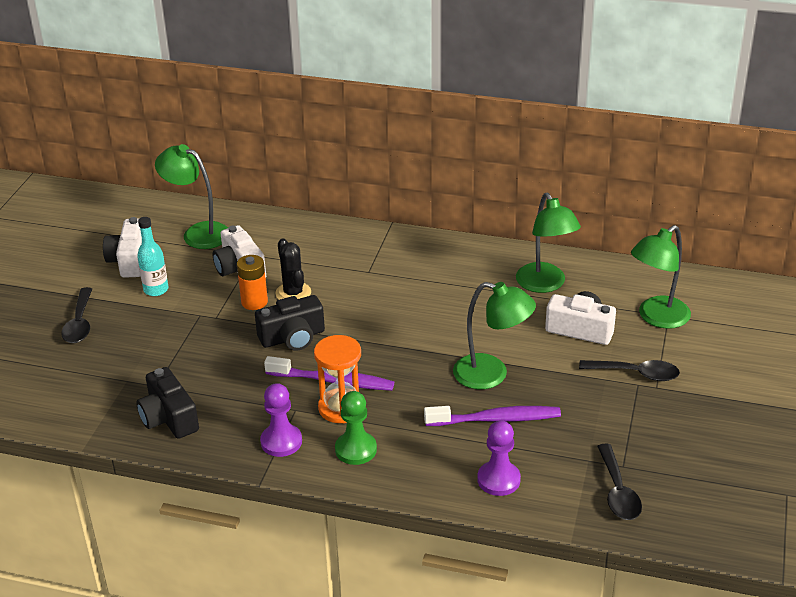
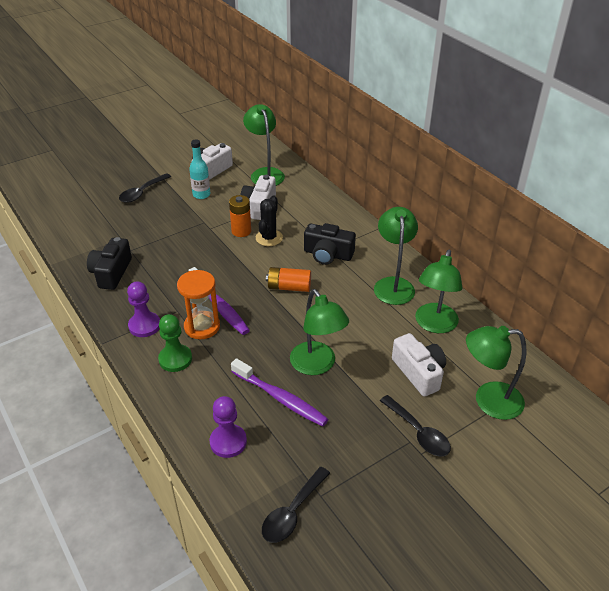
camera: 40 degrees right, 5 degrees up
(293, 337) = (233, 265): black camera -> black camera (327, 254)
(376, 326) = (289, 287): none -> orange battery
(468, 270) = (393, 284): none -> green lamp

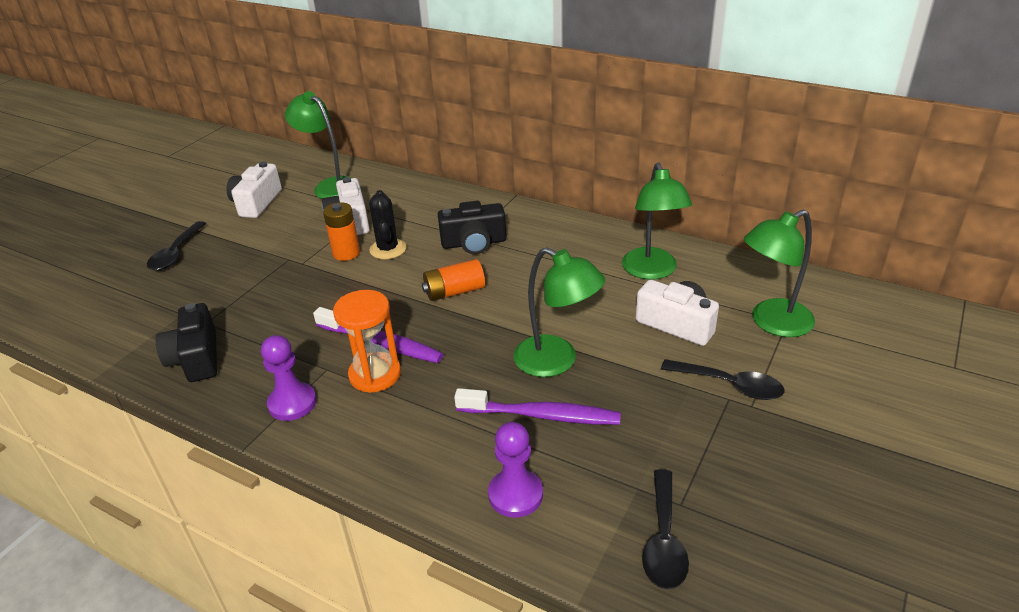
camera: 25 degrees left, 5 degrees down
(175, 359) = (367, 426): green pawn -> none
(201, 195) = (263, 231): turquoise bottle -> none
(393, 284) = (574, 248): green lamp -> none

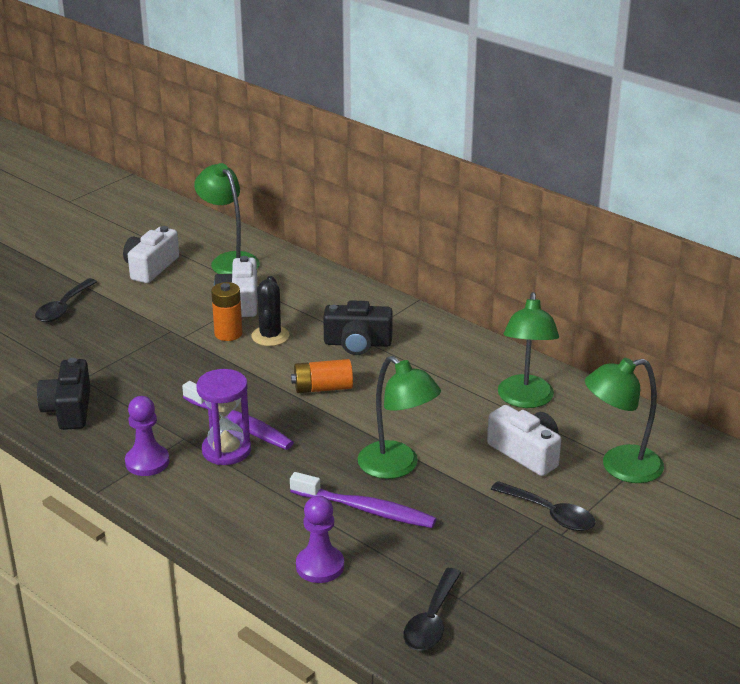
camera: 10 degrees right, 5 degrees down
(375, 374) = (226, 450): orange hourglass -> purple hourglass

